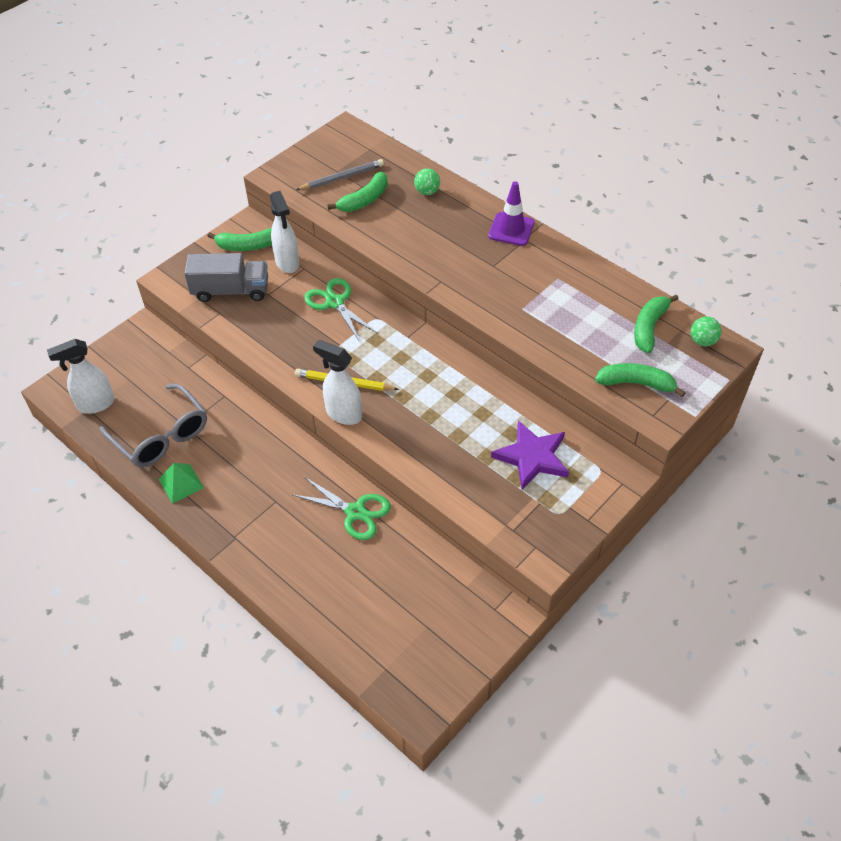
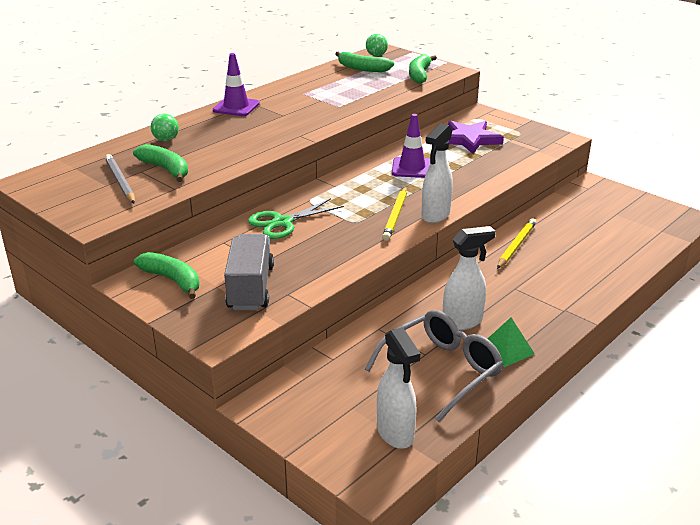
camera: 90 degrees left, 20 degrees down
(248, 246) = (172, 280): green banana -> green banana turned 45 degrees counterclockwise
(287, 263) = (212, 252): white spray bottle -> white spray bottle (463, 322)
(355, 512) = (516, 245): green scissors -> yellow pencil
(451, 399) = (412, 168): none -> purple traffic cone

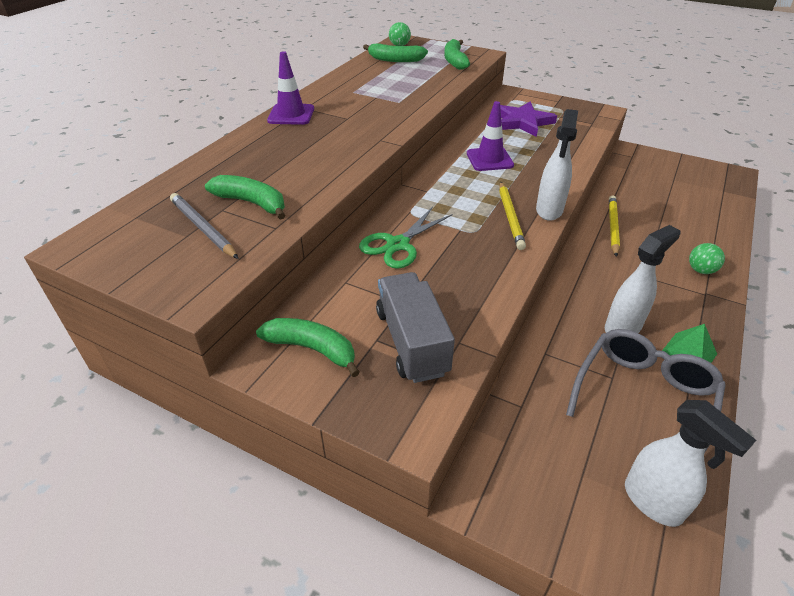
camera: 15 degrees left, 10 degrees up
(166, 140) = (232, 164): green ball -> green ball (700, 270)

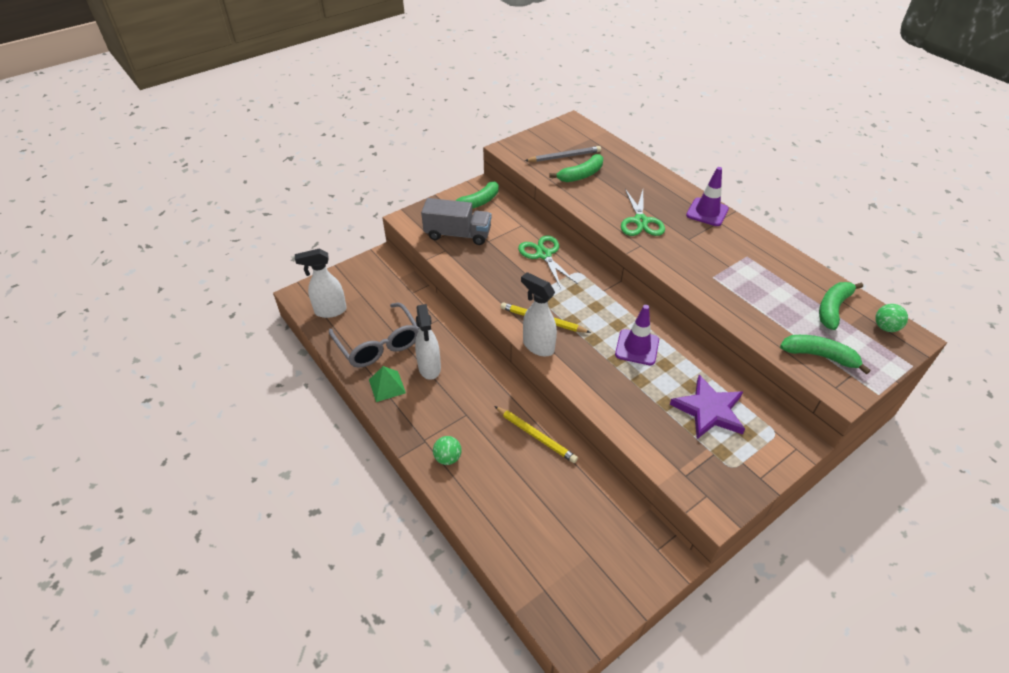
camera: 115 degrees right, 5 degrees up
(335, 146) = (640, 221): none -> green scissors

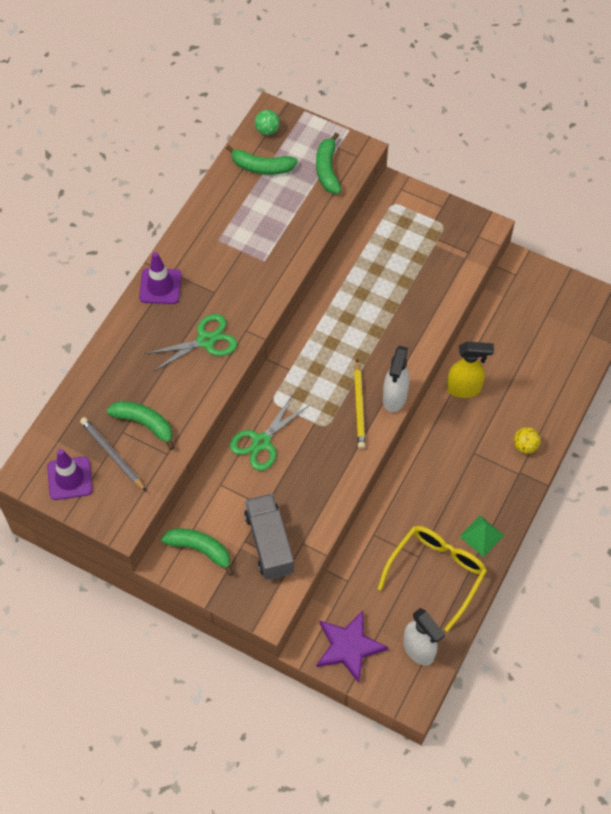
camera: 115 degrees left, 15 degrees up
(378, 344) = (436, 573): grey glasses -> yellow glasses
(429, 368) = (440, 509): white spray bottle -> none
(448, 458) = (525, 446): green ball -> yellow ball
(536, 436) = (464, 388): yellow pencil -> yellow spray bottle
(637, 347) = (352, 319): purple traffic cone -> purple traffic cone (70, 478)
(709, 410) = (395, 251): purple star -> purple star (349, 647)

